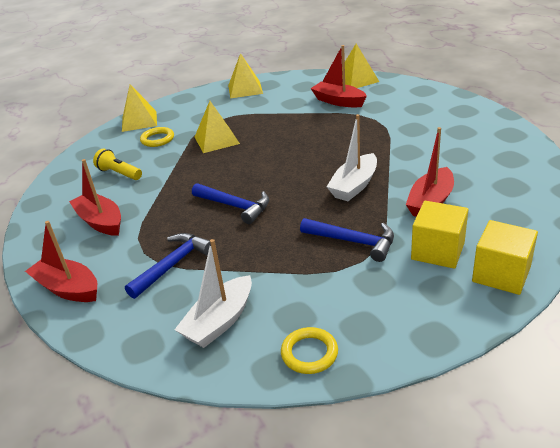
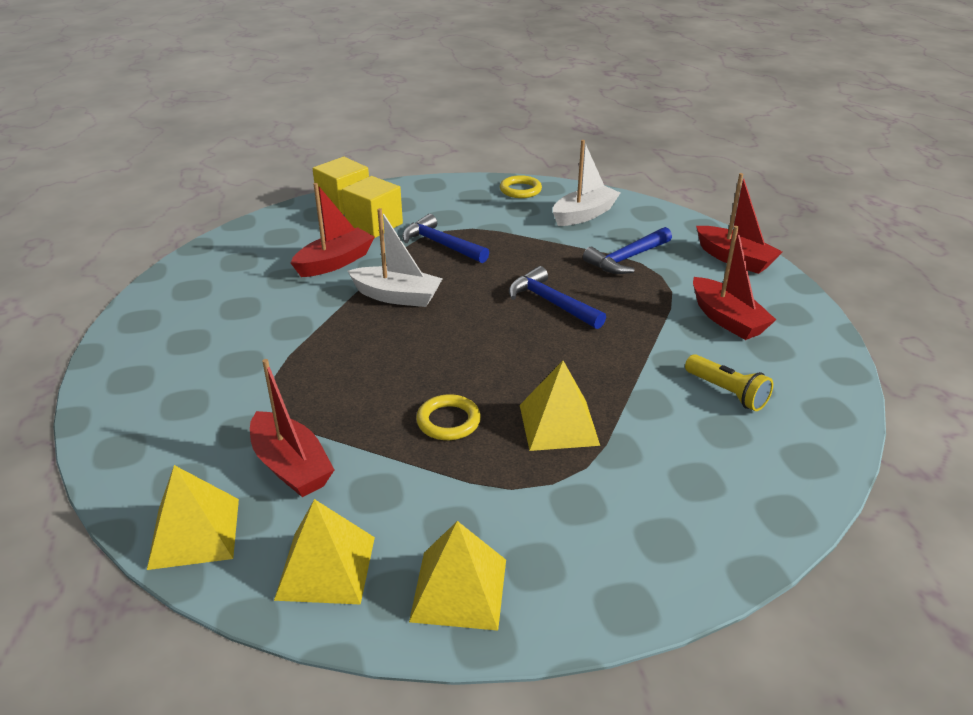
camera: 170 degrees left, 0 degrees up
(139, 121) = (728, 535): yellow pyramid -> yellow pyramid (326, 567)
(157, 139) = (673, 458): yellow ring -> yellow ring (448, 421)
(354, 186) = (397, 296): white boat -> white boat turned 60 degrees clockwise

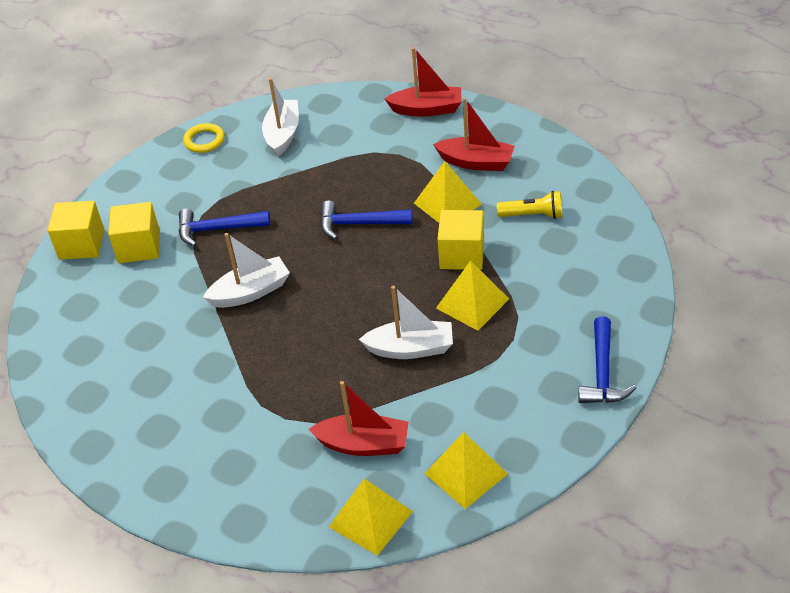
camera: 40 degrees left, 10 degrees up
(335, 262) = (161, 298): red boat -> none
(448, 421) = (411, 349): yellow ring -> white boat
(459, 590) = (542, 427): yellow pyramid -> yellow pyramid (447, 204)
(607, 380) = (462, 255): none -> yellow cube
(627, 258) = (360, 154): blue hammer -> blue hammer (602, 372)

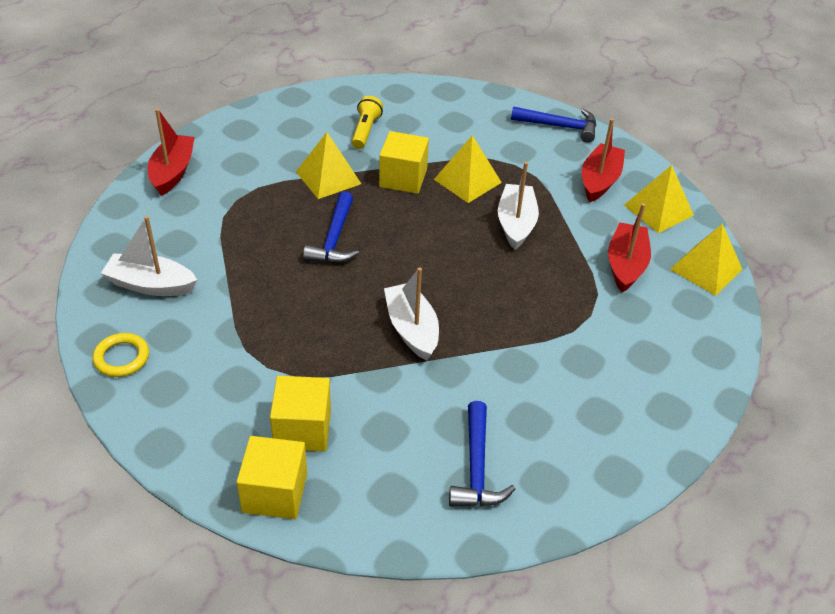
camera: 90 degrees left, 0 degrees up
(217, 229) = (298, 352): blue hammer -> blue hammer (476, 467)
(476, 162) = (276, 152): red boat -> red boat (599, 181)

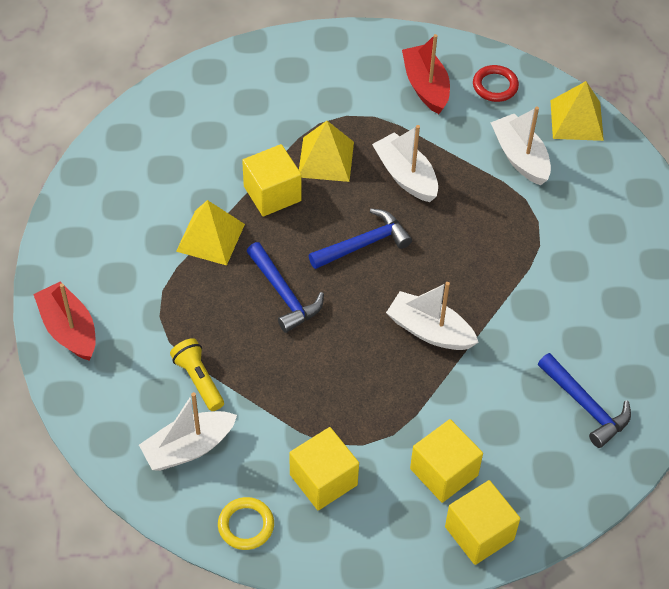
camera: 40 degrees left, 10 degrees up
(210, 369) = (323, 480): none -> yellow cube
(365, 131) = (186, 166): yellow flashlight -> yellow flashlight (198, 380)
(559, 126) = (341, 49): blue hammer -> blue hammer (363, 244)
(626, 265) = (520, 157): red boat -> white boat
(658, 210) = (495, 86): yellow pyramid -> red ring

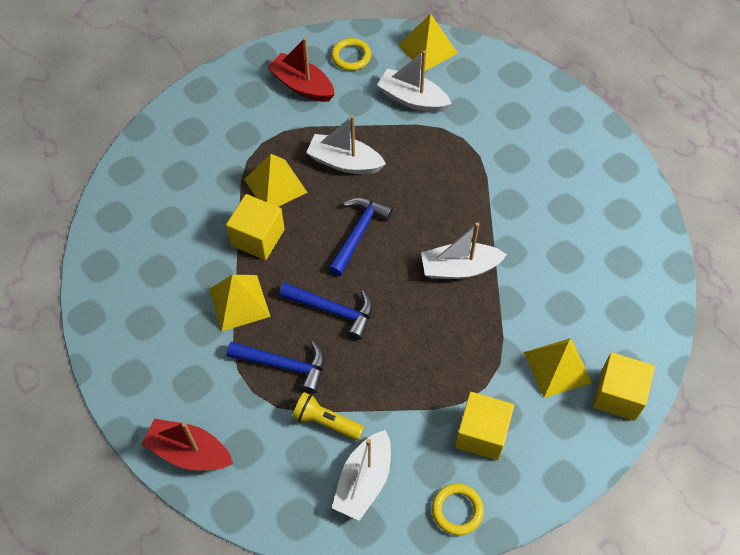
camera: 35 degrees left, 5 degrees up
(444, 472) = (557, 367): yellow cube -> yellow pyramid
(495, 86) = (351, 56): red ring -> yellow ring
(585, 406) = (606, 253): blue hammer -> blue hammer (283, 365)

